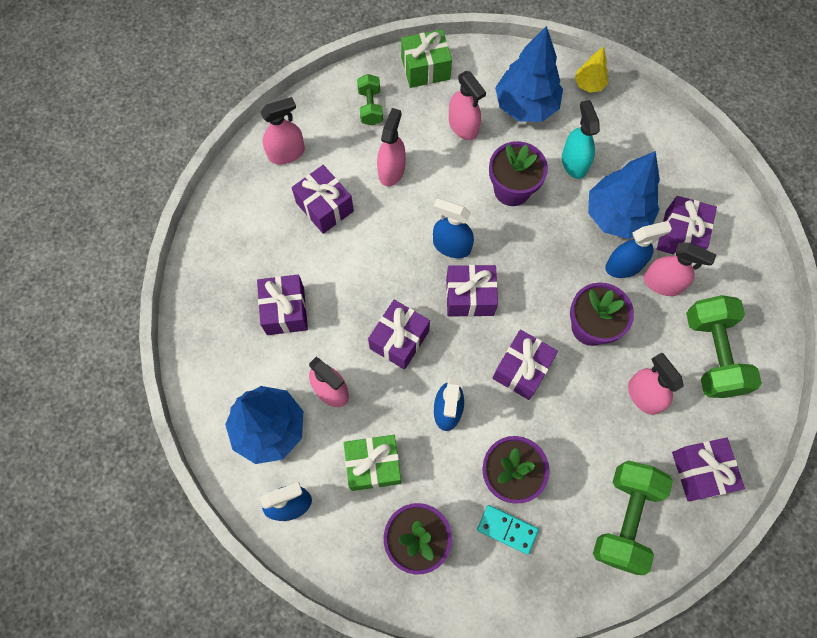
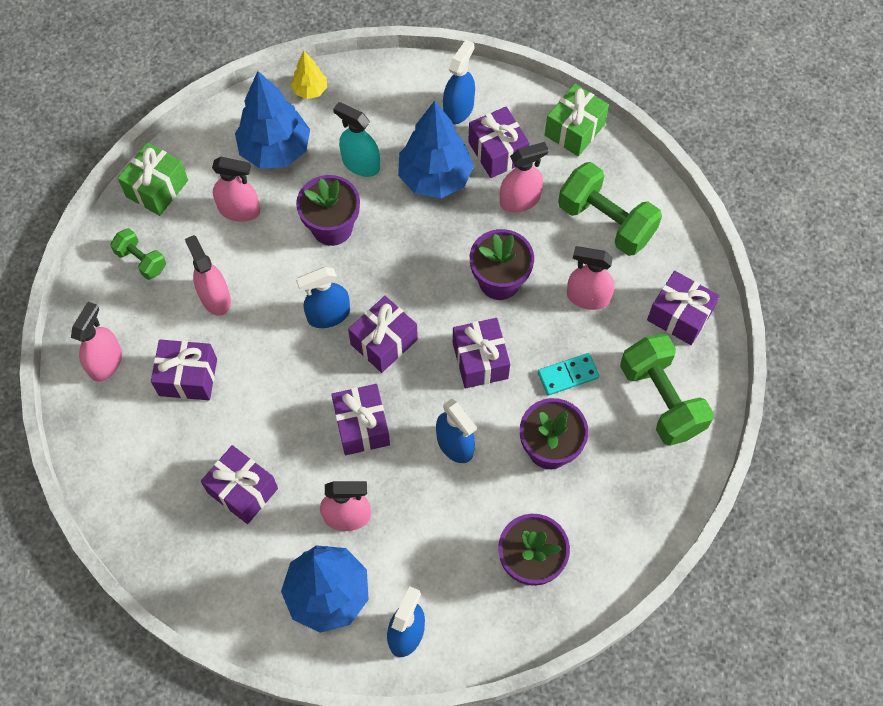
camera: 45 degrees left, 5 degrees down
(373, 465) = (440, 540): green gift -> green gift (574, 130)
(507, 529) = (587, 488): turquoise domino -> turquoise domino (568, 375)
(624, 266) = (478, 212): blue spray bottle -> blue spray bottle (458, 109)

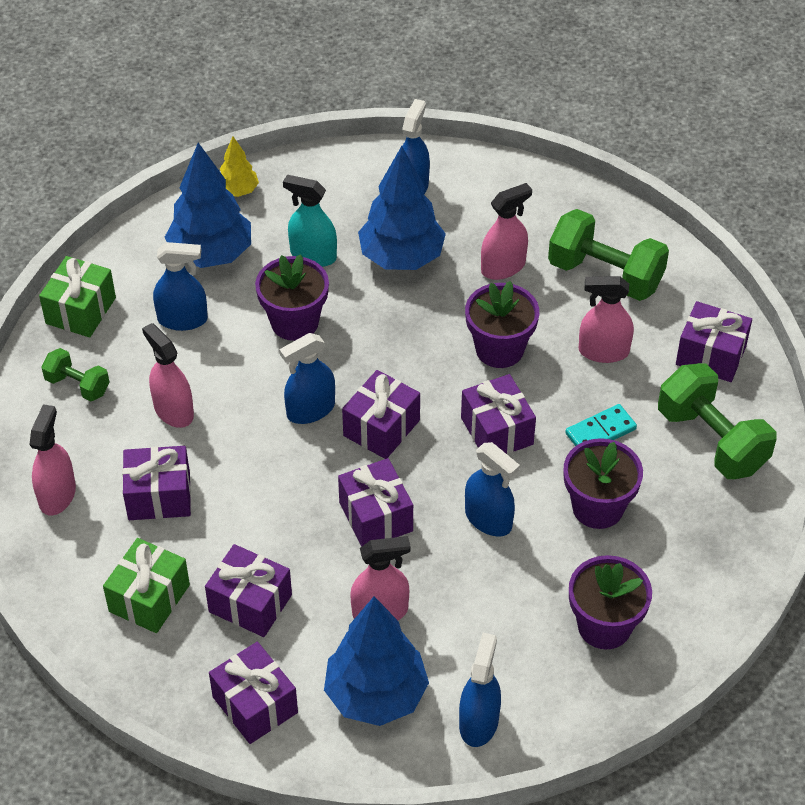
camera: 10 degrees left, 15 degrees down
(239, 210) = (182, 319): pink spray bottle -> blue spray bottle
(497, 152) = (466, 223): purple gift -> purple gift (255, 705)
(574, 130) = (547, 191): green gift -> green gift (149, 598)

